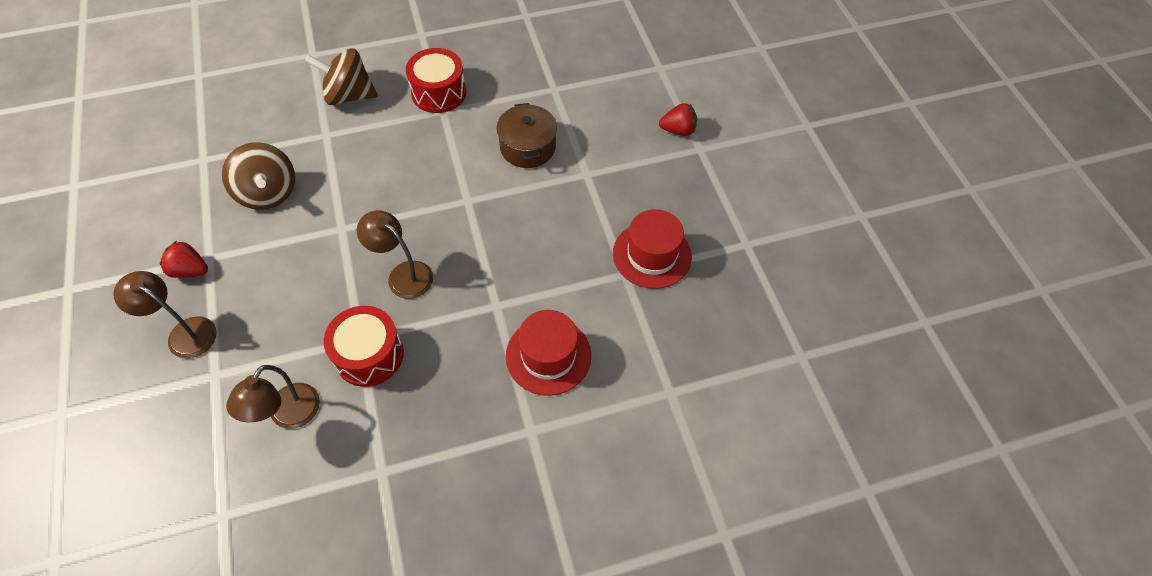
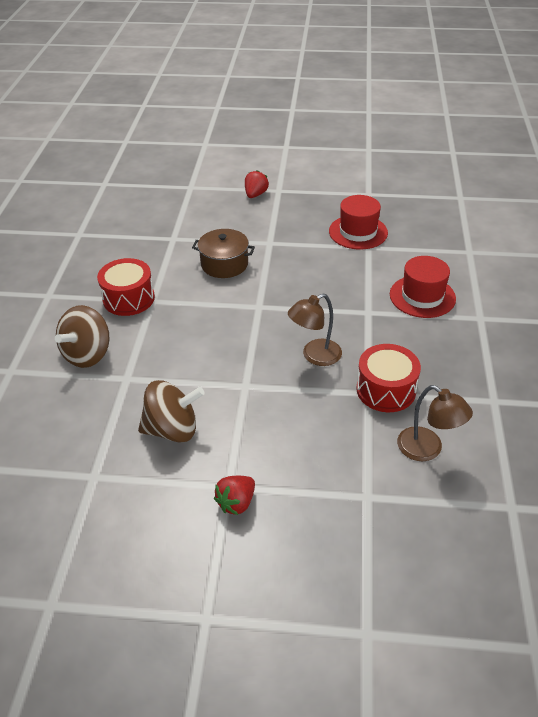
camera: 65 degrees left, 15 degrees down
(184, 333) = (311, 515): brown lamp -> none

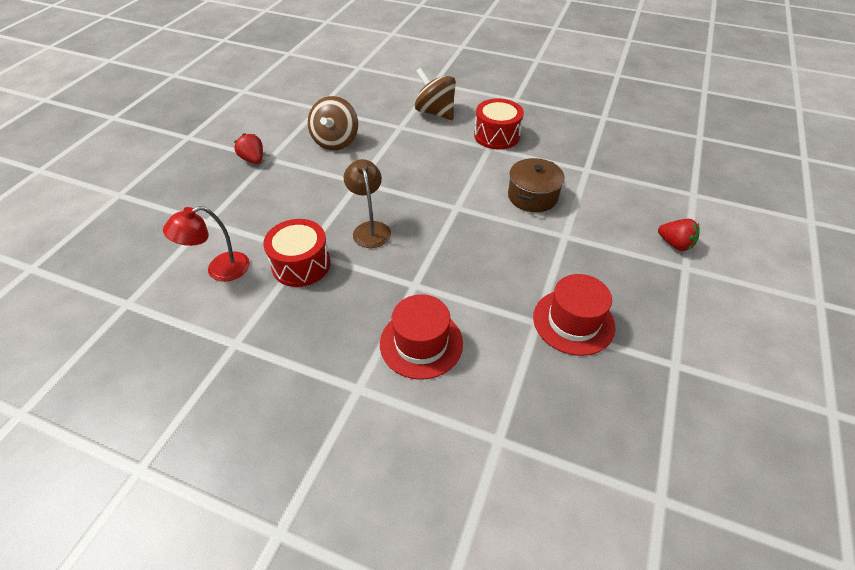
camera: 105 degrees right, 5 degrees up
(427, 450) = (219, 270): brown lamp -> red lamp

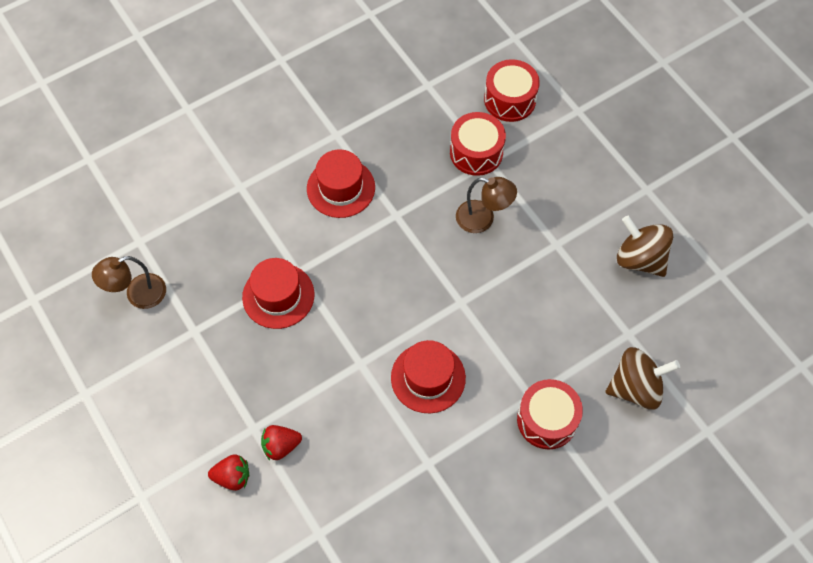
camera: 125 degrees right, 15 degrees up
(219, 270) = (510, 100): red lamp -> red drum
(253, 159) = (653, 175): red strawberry -> red strawberry (232, 477)
(532, 196) = (428, 377): brown pot -> red hat
(707, 446) = (138, 295): none -> brown lamp

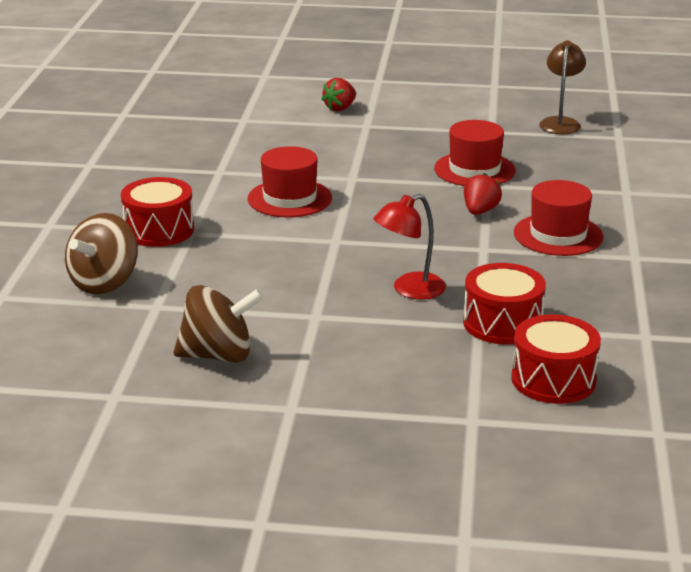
camera: 130 degrees right, 35 degrees down
(281, 446) = (334, 129): red strawberry -> red strawberry (480, 211)
(483, 219) = (409, 290): brown lamp -> red lamp

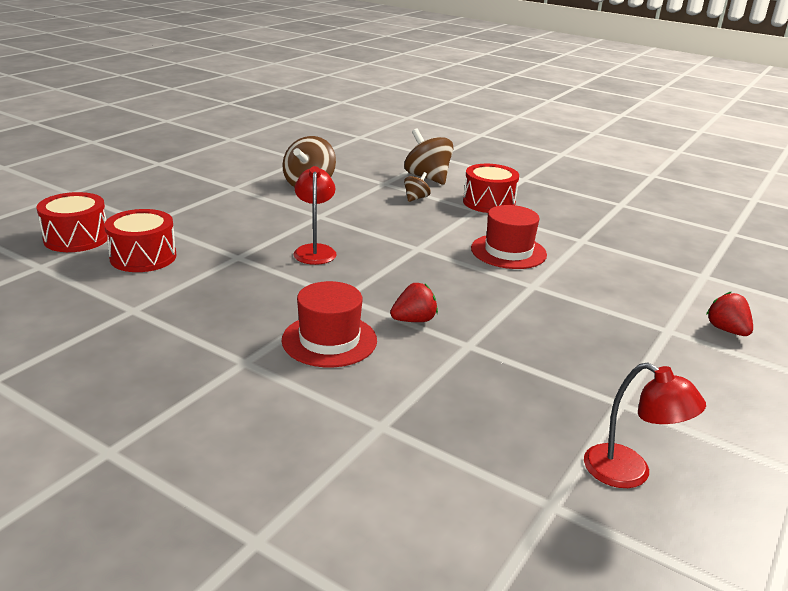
camera: 115 degrees right, 0 degrees up
(191, 273) = (416, 198): none -> brown spinning top
(474, 170) = (511, 351): red hat -> none
(480, 211) = (414, 320): red strawberry -> red strawberry turned 75 degrees counterclockwise
(502, 323) = (229, 265): red drum -> red drum (76, 238)
(560, 122) = (629, 473): brown lamp -> red lamp

